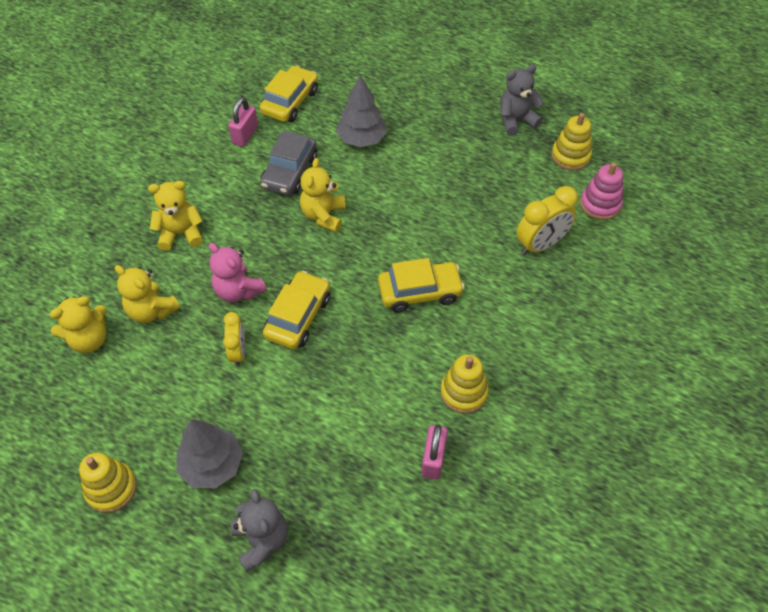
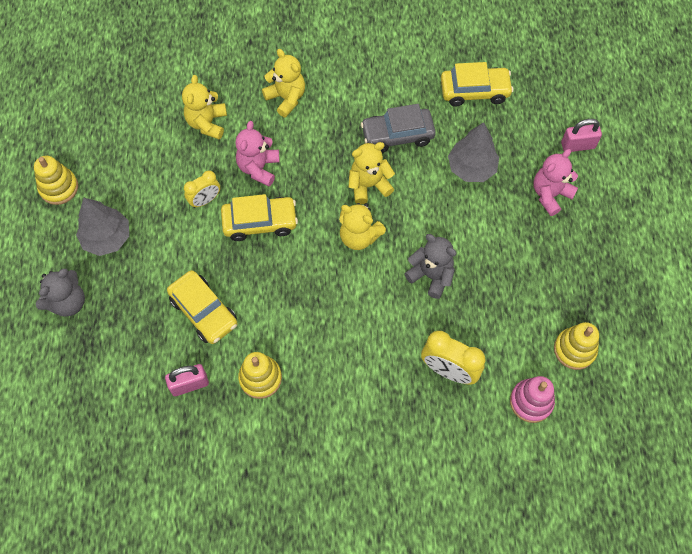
camera: 60 degrees right, 10 degrees up
(89, 339) = (161, 100): yellow teddy bear -> yellow teddy bear (359, 237)
(245, 135) = (414, 81): pink padlock -> pink padlock (577, 145)
(420, 292) = (337, 297): yellow car -> yellow car (204, 311)
(424, 104) = (550, 194): none -> pink teddy bear
(516, 120) = (586, 281): grey teddy bear -> grey teddy bear (431, 275)

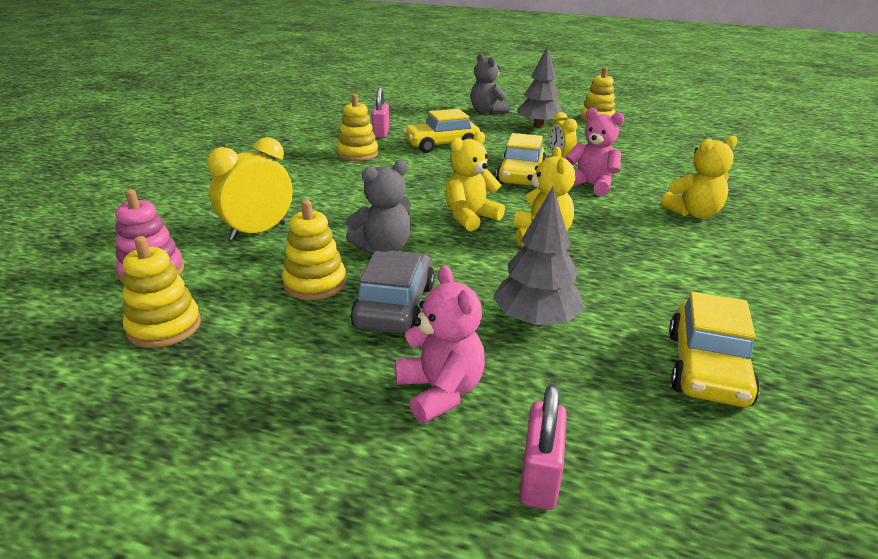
camera: 110 degrees right, 35 degrees down
(207, 123) = (659, 172): yellow teddy bear -> none
(397, 135) = (618, 272): grey car -> grey car (395, 306)
(493, 295) = (315, 283): none -> yellow stacking toy

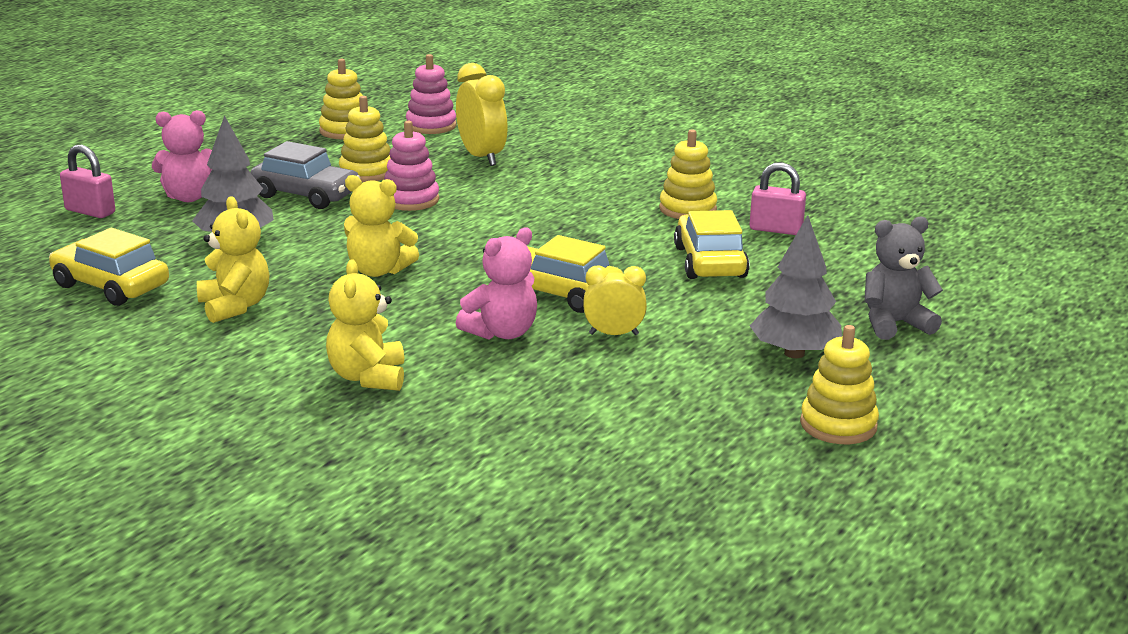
camera: 105 degrees right, 5 degrees down
(383, 248) = (410, 200): grey teddy bear -> pink stacking toy
(470, 218) = (450, 244): yellow teddy bear -> yellow teddy bear (235, 306)

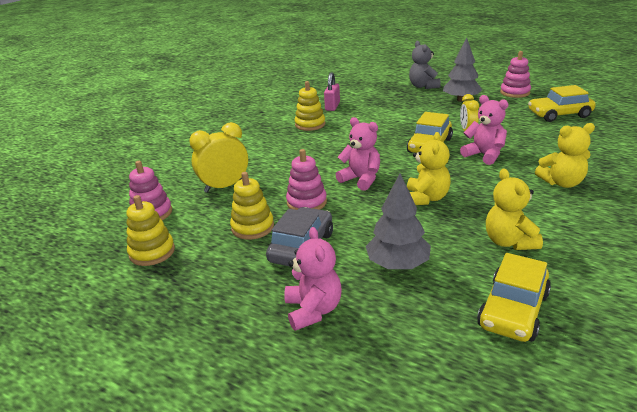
camera: 90 degrees left, 5 degrees up
(90, 211) = (360, 373): pink padlock -> none
(235, 306) = (509, 242): yellow teddy bear -> yellow teddy bear turned 75 degrees counterclockwise
(459, 234) = (361, 179): none -> pink teddy bear
(710, 262) = (376, 117): yellow car -> yellow car (559, 114)
(838, 425) = (515, 92): yellow stacking toy -> pink stacking toy

